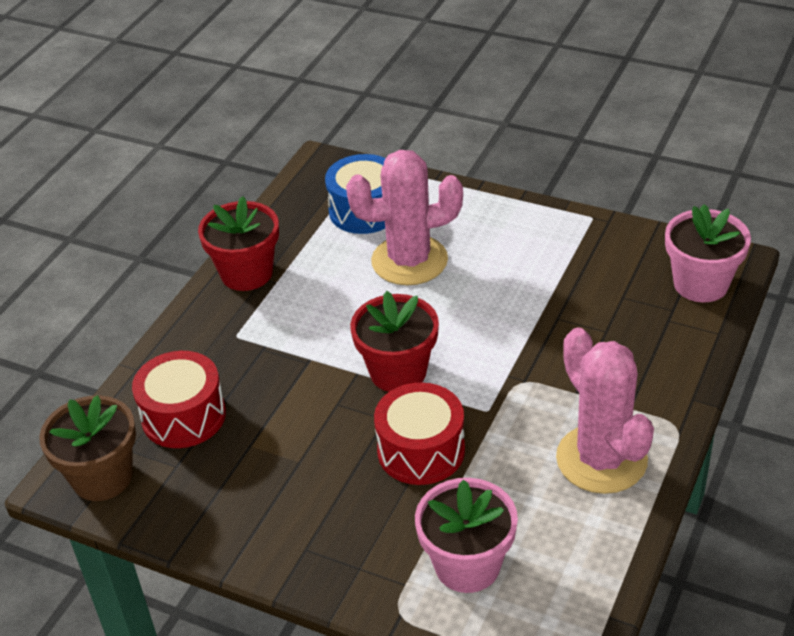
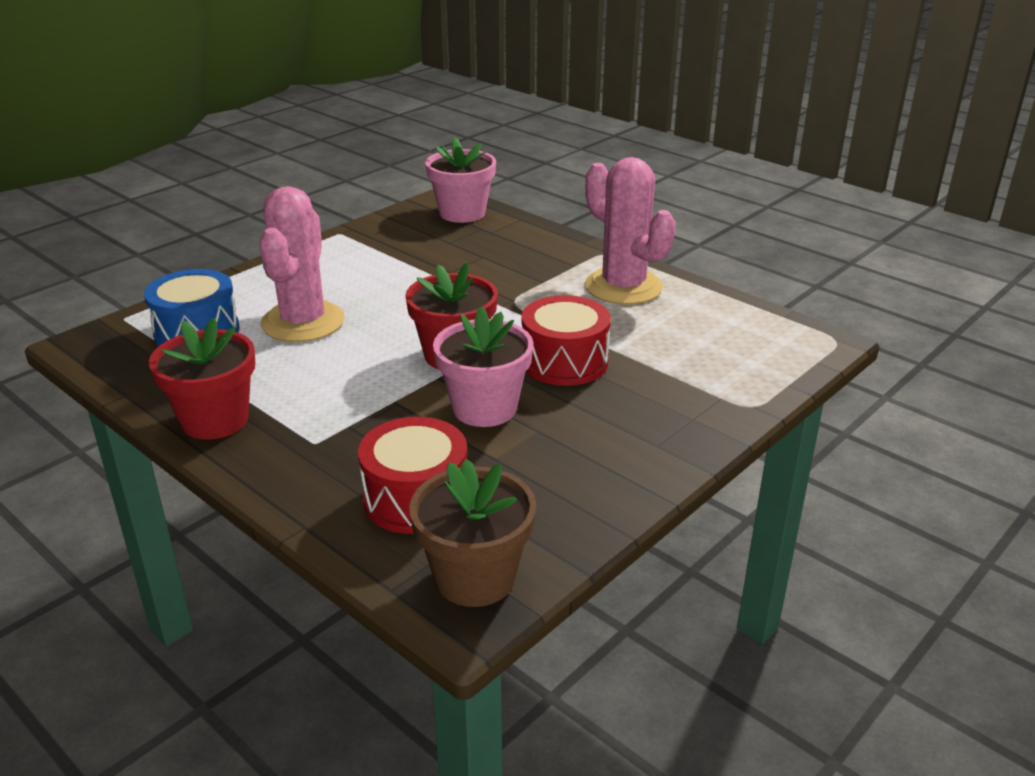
camera: 75 degrees left, 10 degrees down
(467, 565) = (710, 364): pink flower pot -> pink flower pot (484, 408)
(601, 459) = (623, 287): pink cactus -> pink cactus turned 60 degrees clockwise

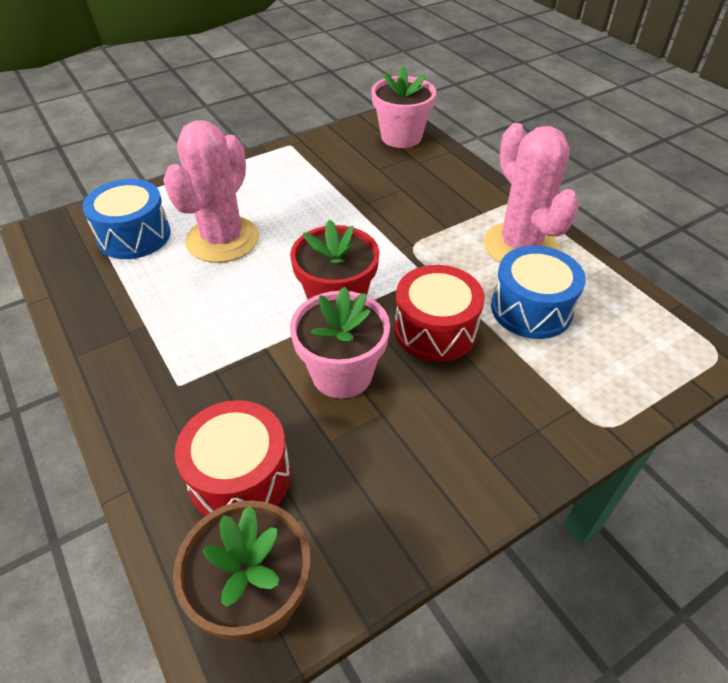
camera: 15 degrees right, 15 degrees up
(215, 420) = (108, 339): red flower pot -> none
(652, 333) = (531, 309): none -> blue drum

